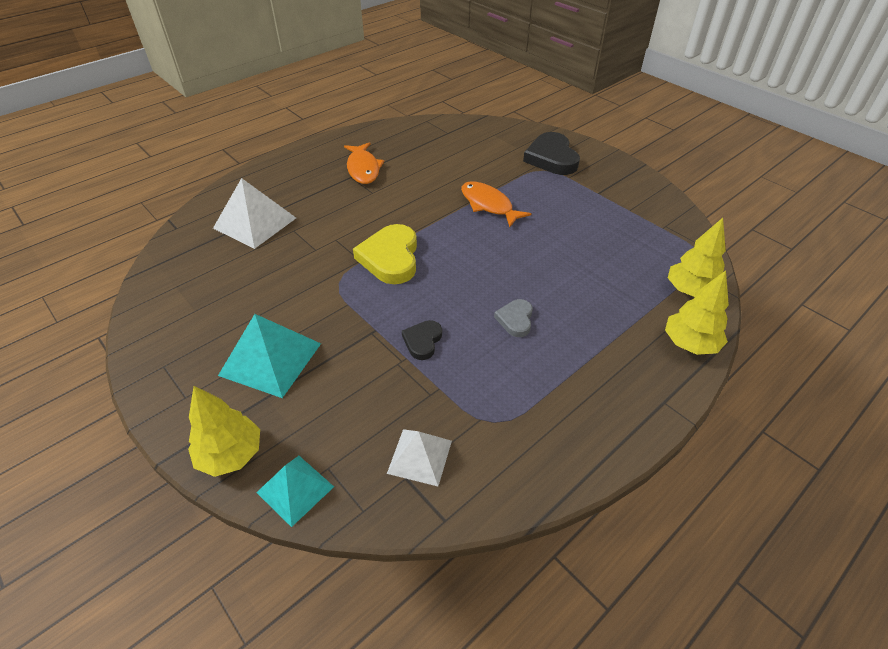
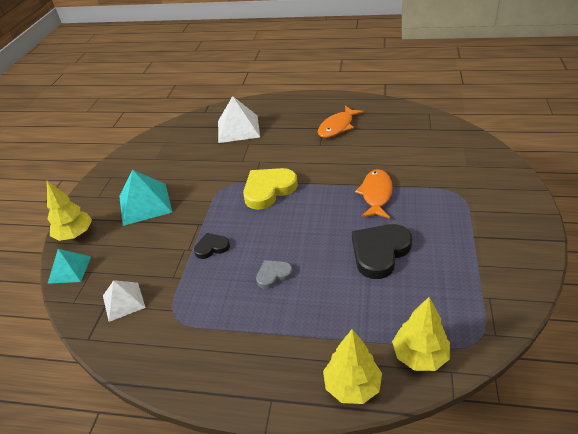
camera: 55 degrees right, 5 degrees down
(551, 158) = (481, 188): black heart -> black heart (379, 252)

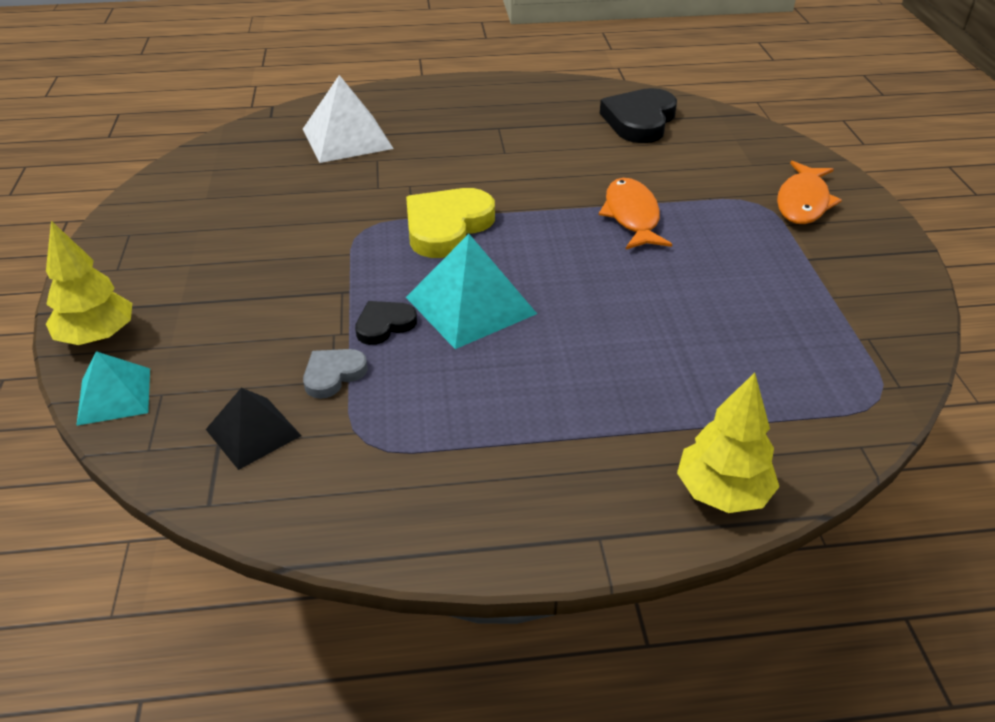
camera: 20 degrees left, 0 degrees up
(123, 301) = (253, 432): white pyramid -> black pyramid
(145, 204) = (221, 271): turquoise pyramid -> turquoise pyramid (470, 305)
(273, 275) = (516, 353): grey heart -> grey heart (333, 375)
(337, 127) = (522, 124): orange fish -> orange fish (803, 202)
(379, 252) = (676, 297): black heart -> black heart (639, 121)
(419, 356) = (805, 432): yellow tree -> none

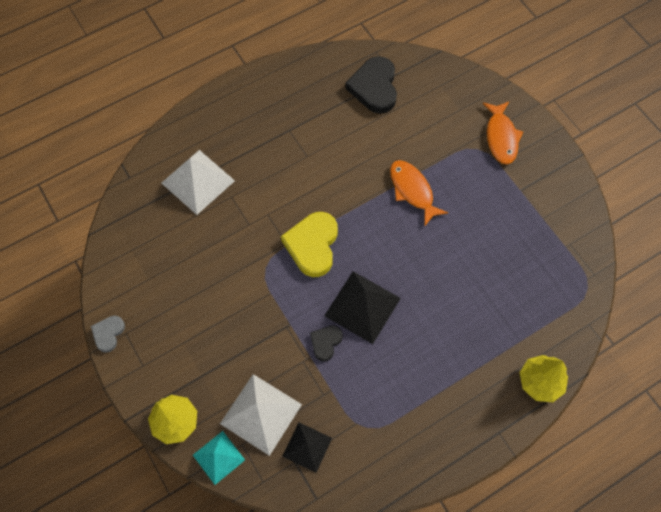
camera: 25 degrees left, 25 degrees up
(221, 369) = (261, 413): none -> white pyramid
(333, 375) = (321, 391): grey heart -> grey heart (108, 333)
(470, 305) = (362, 306): turquoise pyramid -> black pyramid

